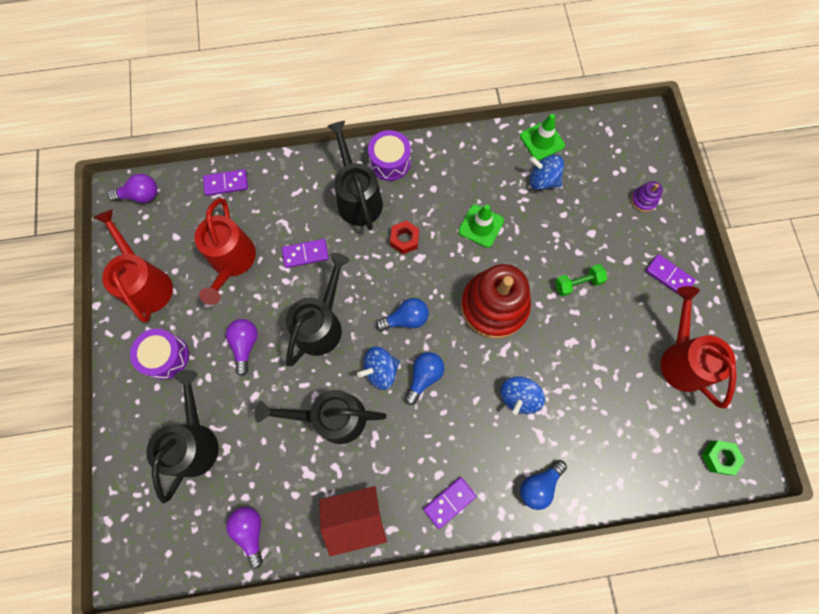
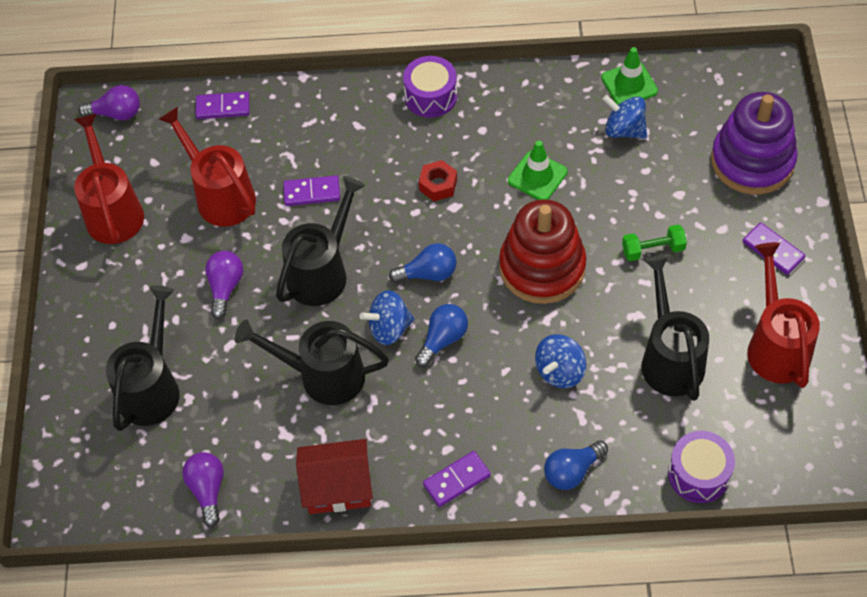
camera: 10 degrees right, 15 degrees down
(166, 356) = (127, 293): purple drum -> purple drum (699, 474)
(232, 262) = (220, 195): red watering can -> red watering can turned 135 degrees clockwise
(357, 197) = (384, 134): black watering can -> black watering can (669, 357)
(643, 200) = (752, 161): purple stacking toy -> purple stacking toy, size x2.47
(719, 457) = (808, 460): green nut -> none

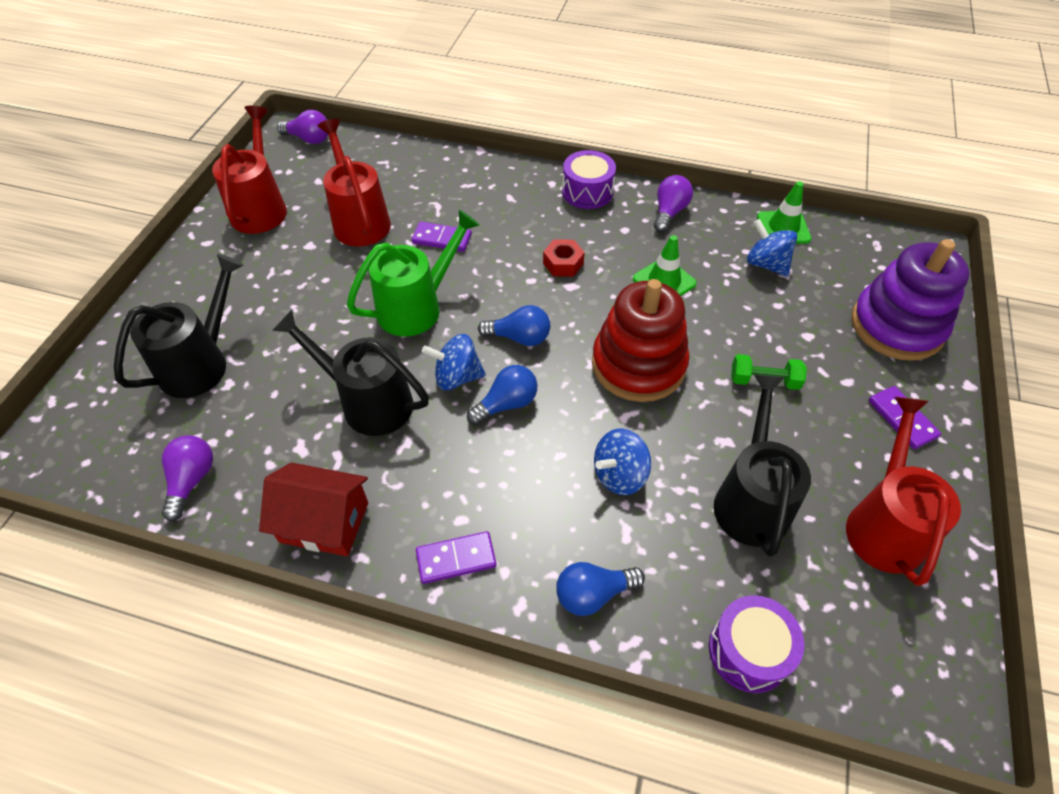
camera: 15 degrees right, 5 degrees down
(223, 107) = (399, 156): purple domino -> none
(225, 287) = (320, 295): purple light bulb -> purple light bulb (669, 212)
(322, 271) = (417, 307): black watering can -> green watering can

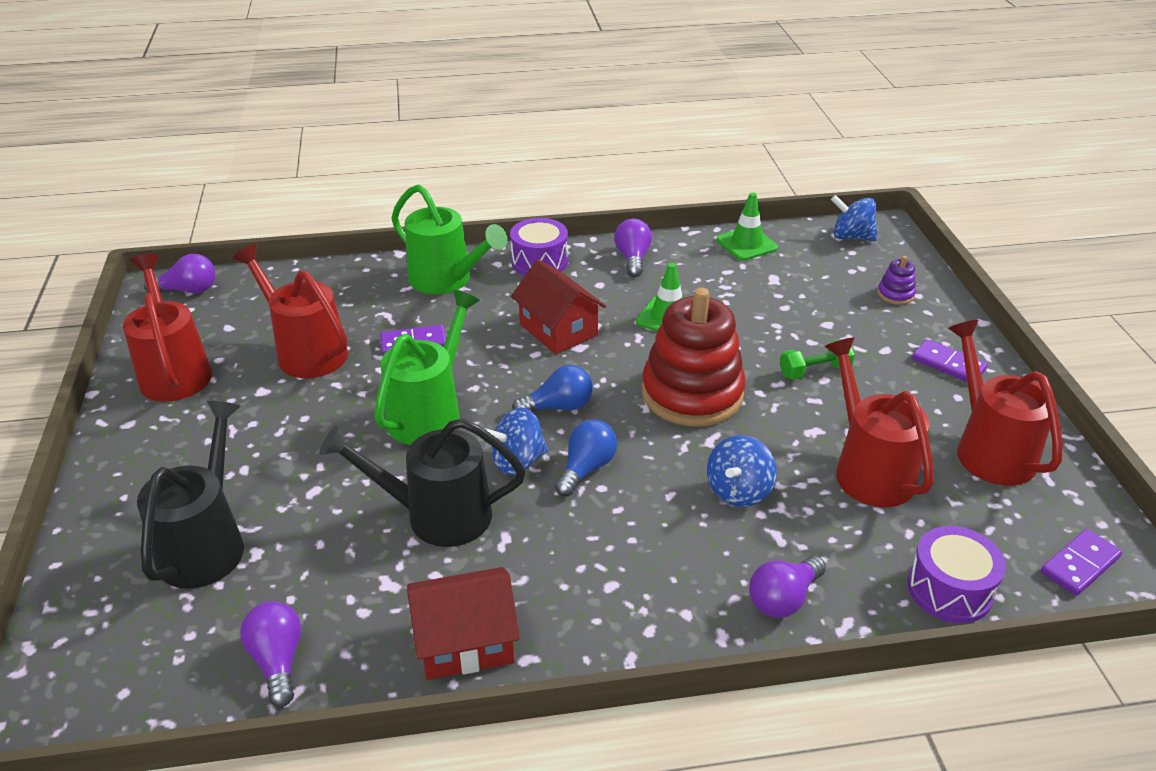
camera: 25 degrees left, 15 degrees down
(456, 559) = (630, 621): purple domino -> purple domino (1079, 565)
(502, 187) = (447, 280): none -> green watering can
(563, 263) = (558, 330): red nut -> red house
(593, 594) = (783, 599): blue light bulb -> purple light bulb
(750, 498) = (868, 469): black watering can -> red watering can
(766, 264) = (751, 277): blue spinning top -> blue spinning top (851, 237)
(896, 326) = (895, 294): purple stacking toy -> purple stacking toy, size x0.41

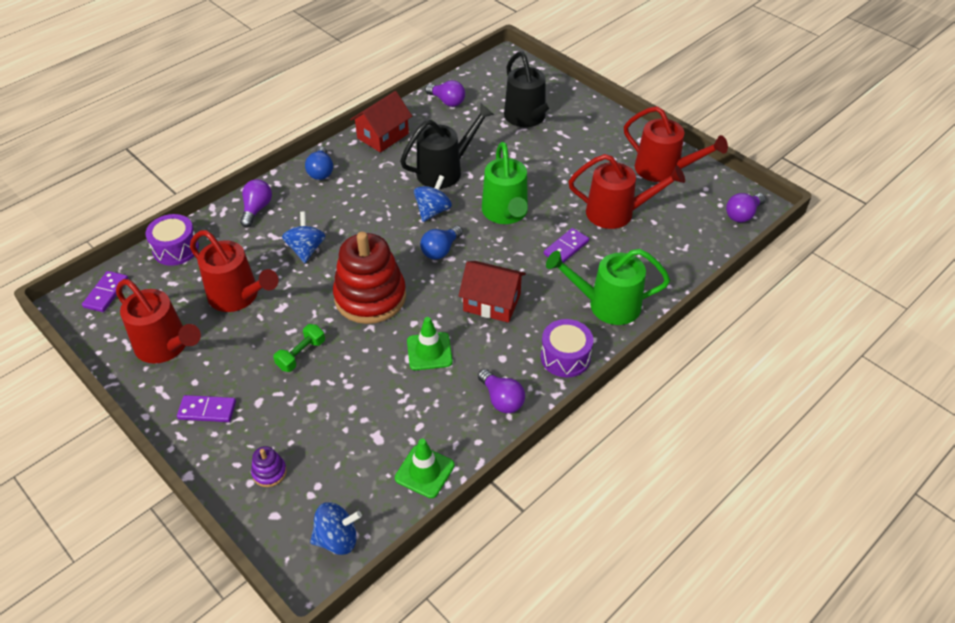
camera: 145 degrees right, 10 degrees up
(586, 468) = (394, 224): blue light bulb -> blue light bulb (321, 171)

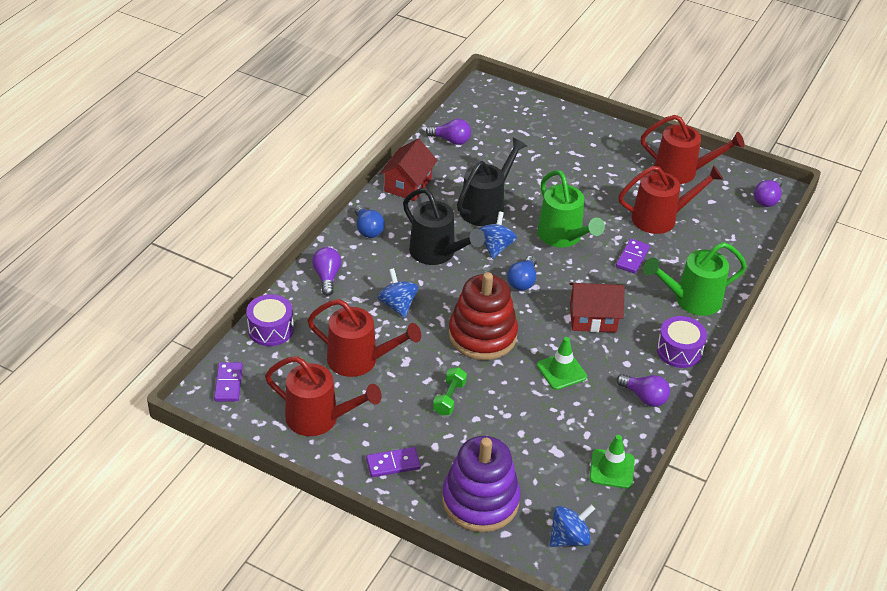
camera: 20 degrees left, 5 degrees down
(269, 472) = (480, 501): purple stacking toy -> purple stacking toy, size x2.47
(528, 118) = (536, 144): black watering can -> black watering can (437, 253)

